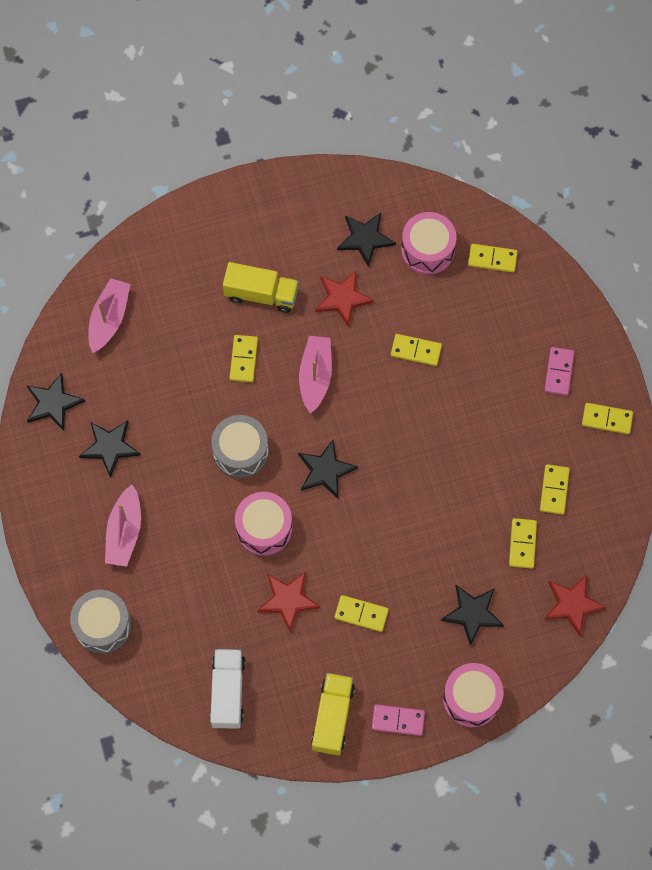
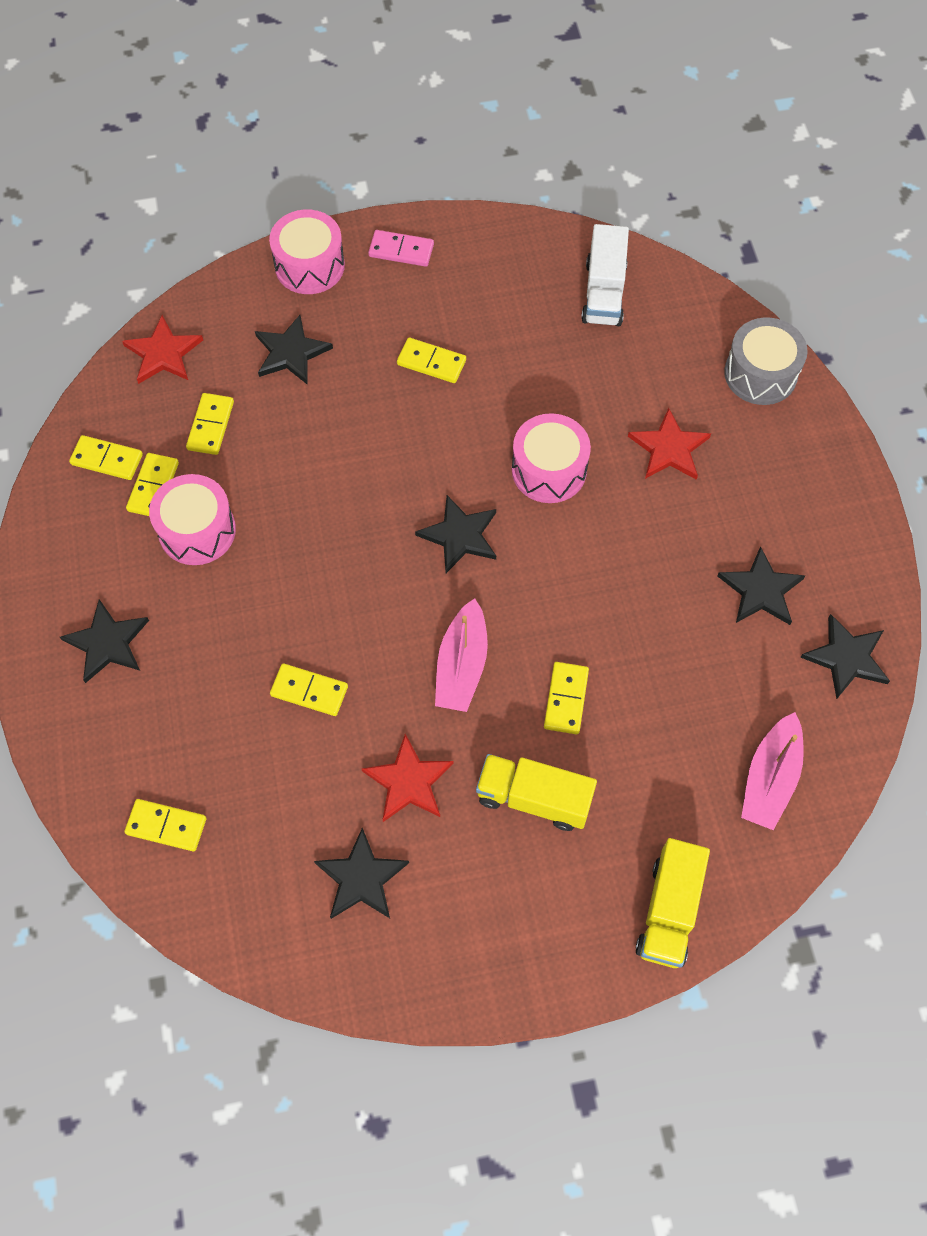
camera: 175 degrees left, 5 degrees down
(124, 532) = (736, 479): pink boat -> none
(240, 452) = (576, 569): grey drum -> none
(288, 600) = (523, 384): red star -> red star (669, 448)
(333, 717) = (478, 259): yellow truck -> yellow truck (668, 911)
(427, 250) = (265, 850): pink drum -> pink drum (197, 530)
(558, 372) = (107, 643): pink domino -> black star
(607, 419) = (56, 572): yellow domino -> yellow domino (107, 459)

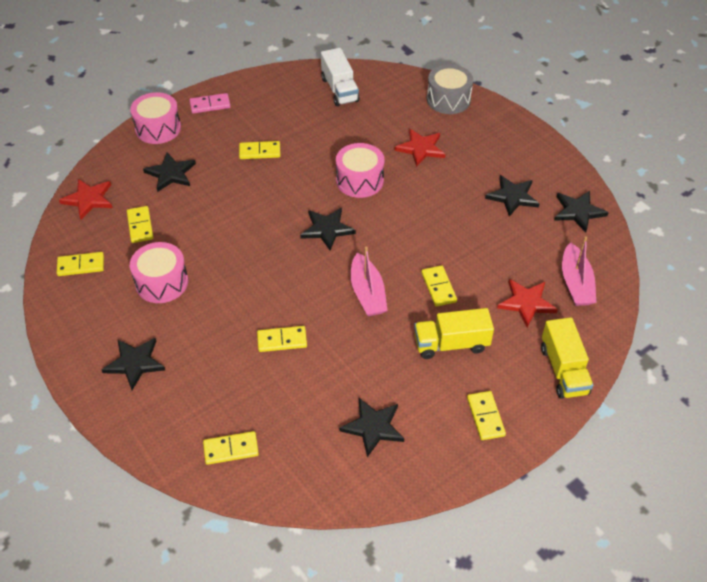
camera: 25 degrees left, 15 degrees down
(153, 487) = (120, 269): yellow domino -> yellow domino (485, 417)
(408, 781) = (371, 364): red star -> red star (526, 303)

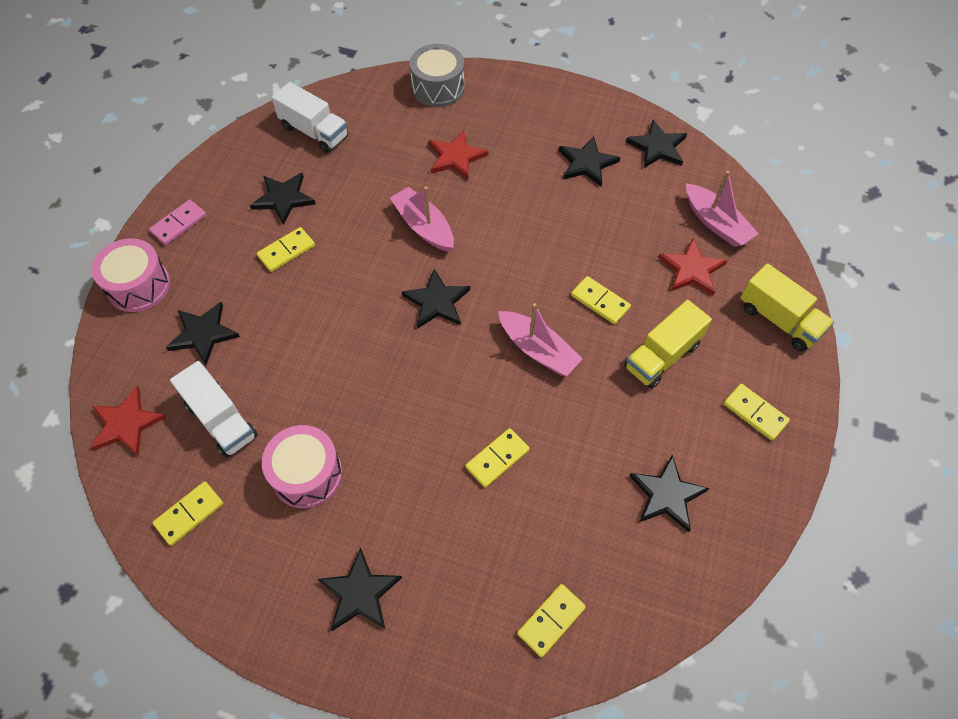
camera: 35 degrees left, 10 degrees up
(140, 226) = (221, 420): yellow domino -> white truck
(285, 120) = (283, 198): none -> black star
(359, 180) = (424, 226): pink drum -> pink boat

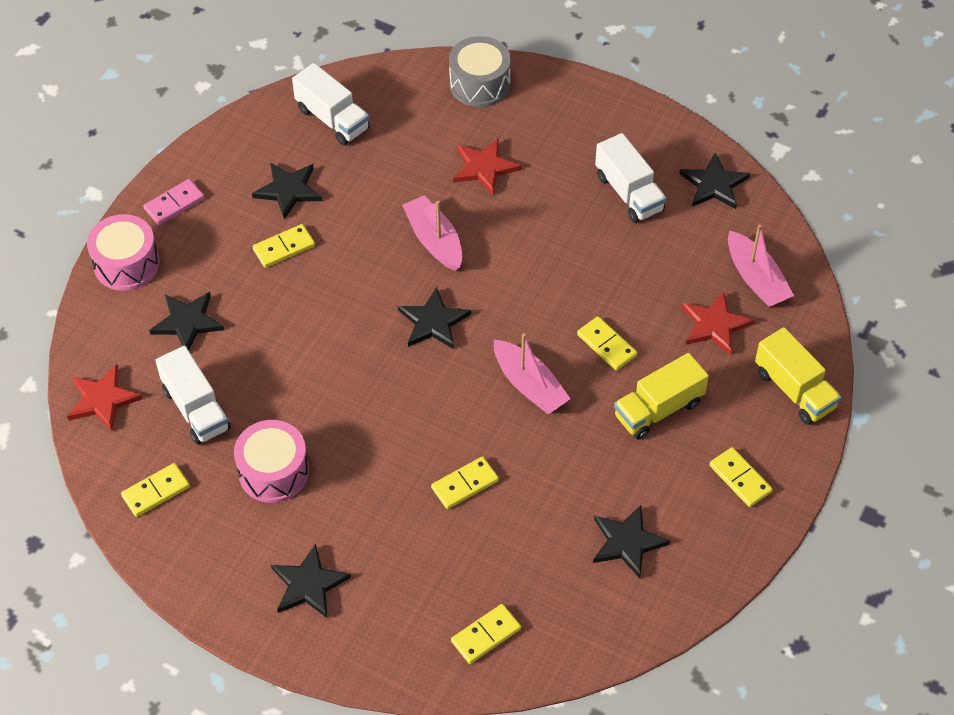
camera: 10 degrees right, 5 degrees down
(587, 163) = (629, 193): black star -> white truck

